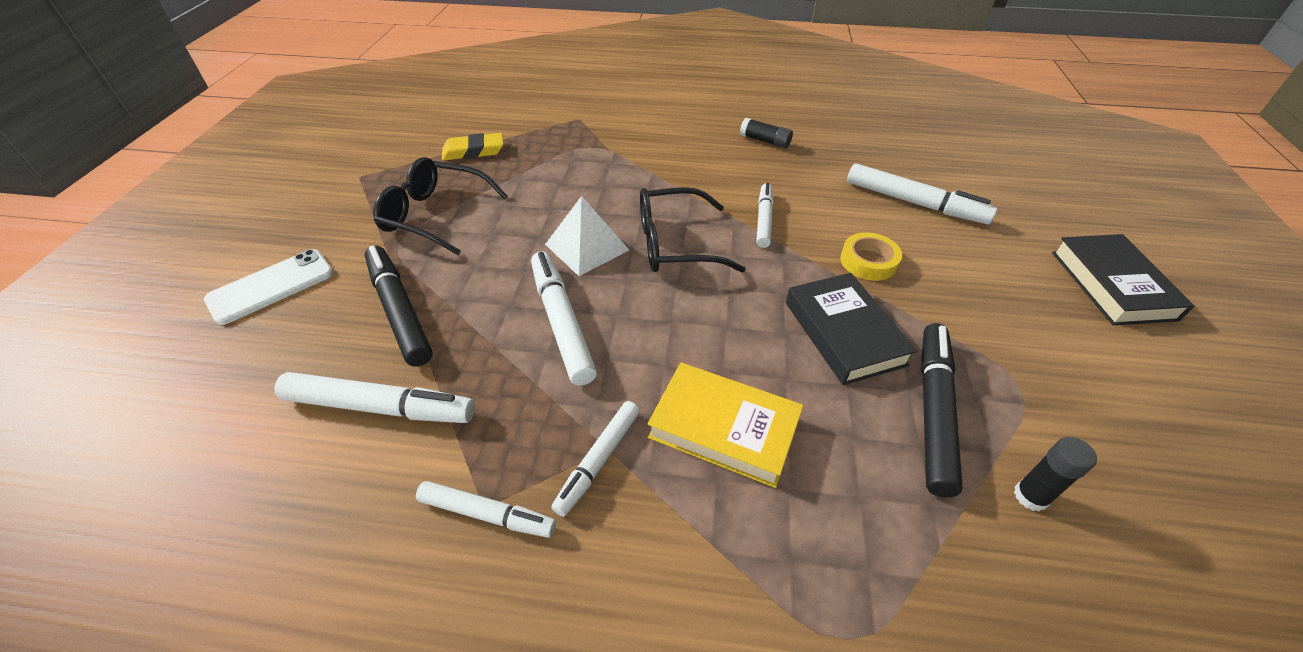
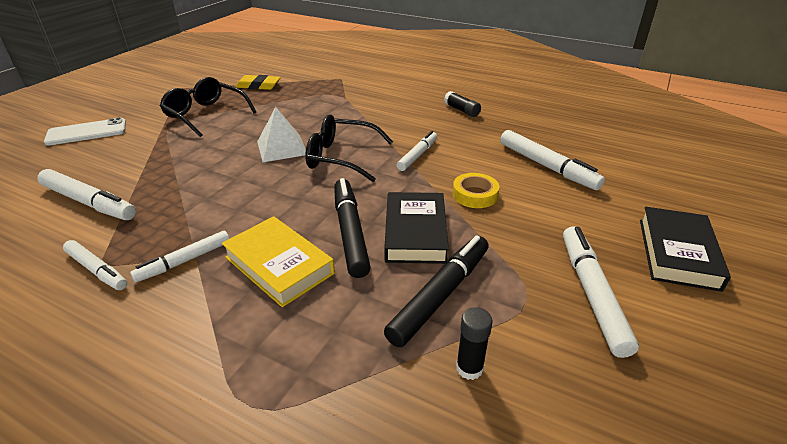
camera: 20 degrees right, 10 degrees down
(399, 311) = (142, 158): black marker -> black marker (350, 232)
(561, 322) = (229, 184): white marker -> white marker (591, 293)

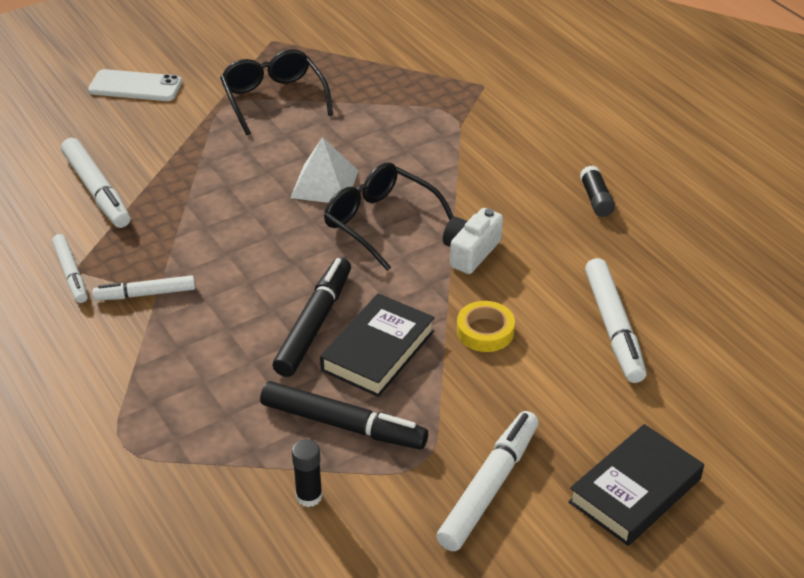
camera: 30 degrees right, 5 degrees up
(258, 85) = (367, 65): yellow eraser -> none
(279, 265) = (223, 333): yellow book -> none
(417, 155) = (470, 252): white marker -> white camera
(440, 295) = (343, 424): black marker -> black marker turned 45 degrees clockwise

